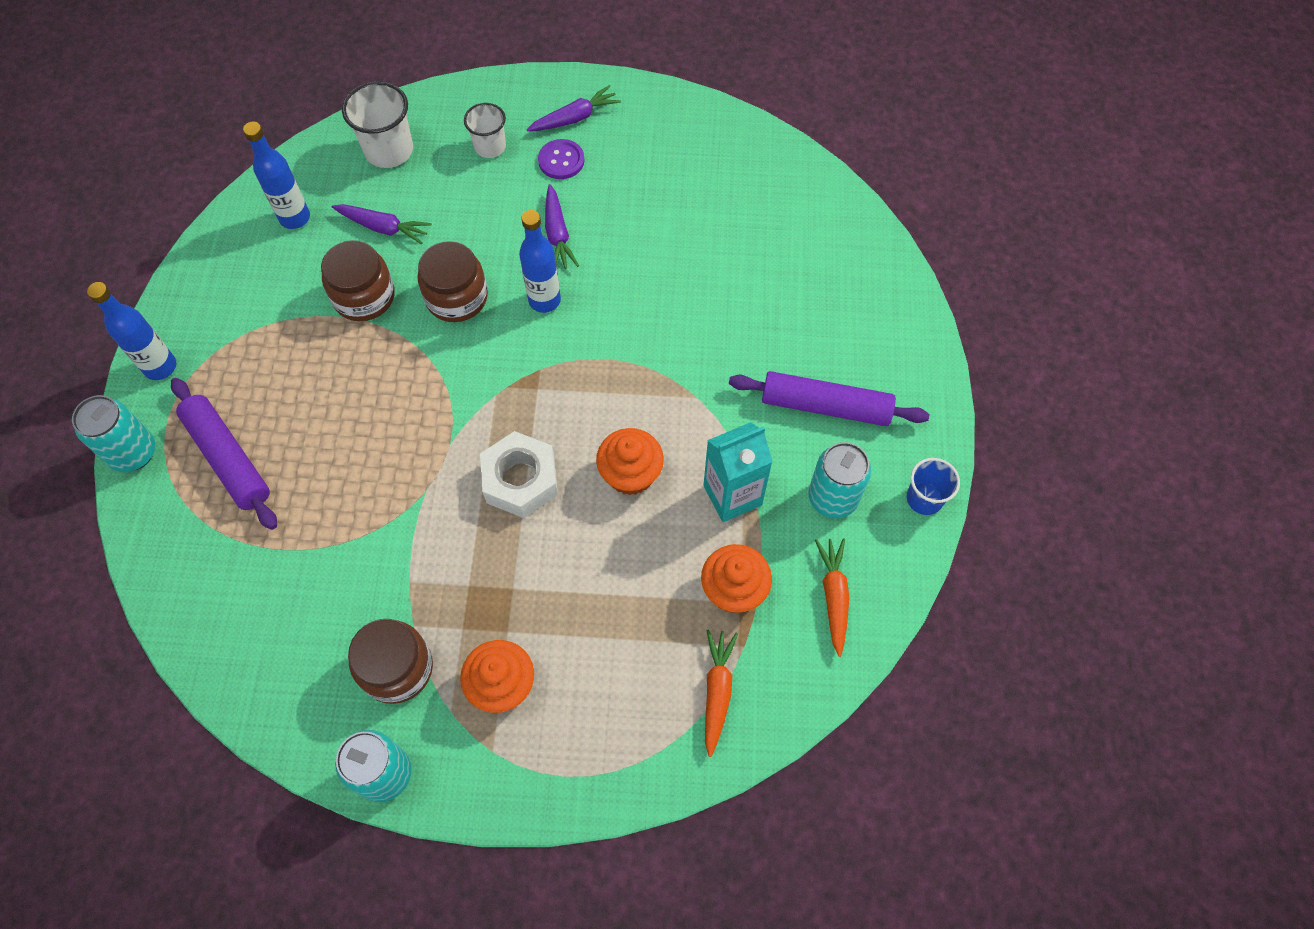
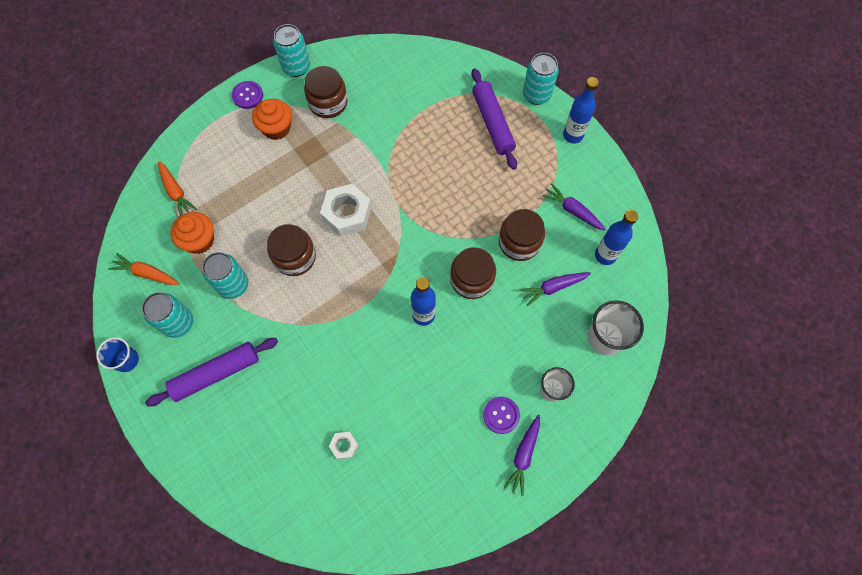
camera: 140 degrees right, 5 degrees up
(228, 458) = (493, 123): purple rolling pin -> purple rolling pin turned 60 degrees clockwise
(496, 781) = (248, 95): none -> purple button
(557, 234) = (455, 362): purple carrot -> purple carrot (572, 210)
(630, 474) = (295, 257): orange cupcake -> brown jar
(732, 495) = (233, 285): turquoise carton -> turquoise can
(739, 241) = (344, 446): none -> white nut
(833, 596) = (146, 273): orange carrot -> orange carrot turned 150 degrees clockwise

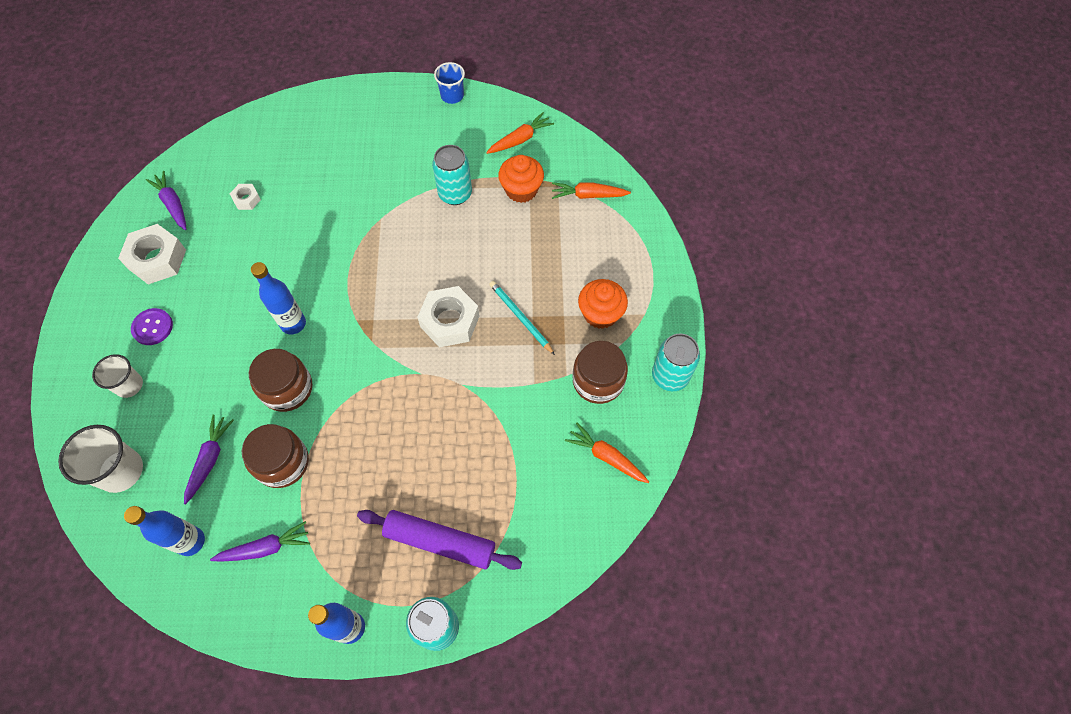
camera: 125 degrees right, 5 degrees down
(178, 323) = (454, 141): turquoise can -> none
(216, 374) = (387, 145): purple rolling pin -> none
(248, 95) = (663, 309): purple button -> none
(295, 257) = (442, 253): brown jar -> none
(313, 173) = (520, 317): none -> turquoise pencil
(375, 72) = (606, 456): none -> orange carrot
(447, 468) = (157, 259): none -> white nut
(523, 456) = (106, 322): purple carrot -> purple carrot (173, 204)

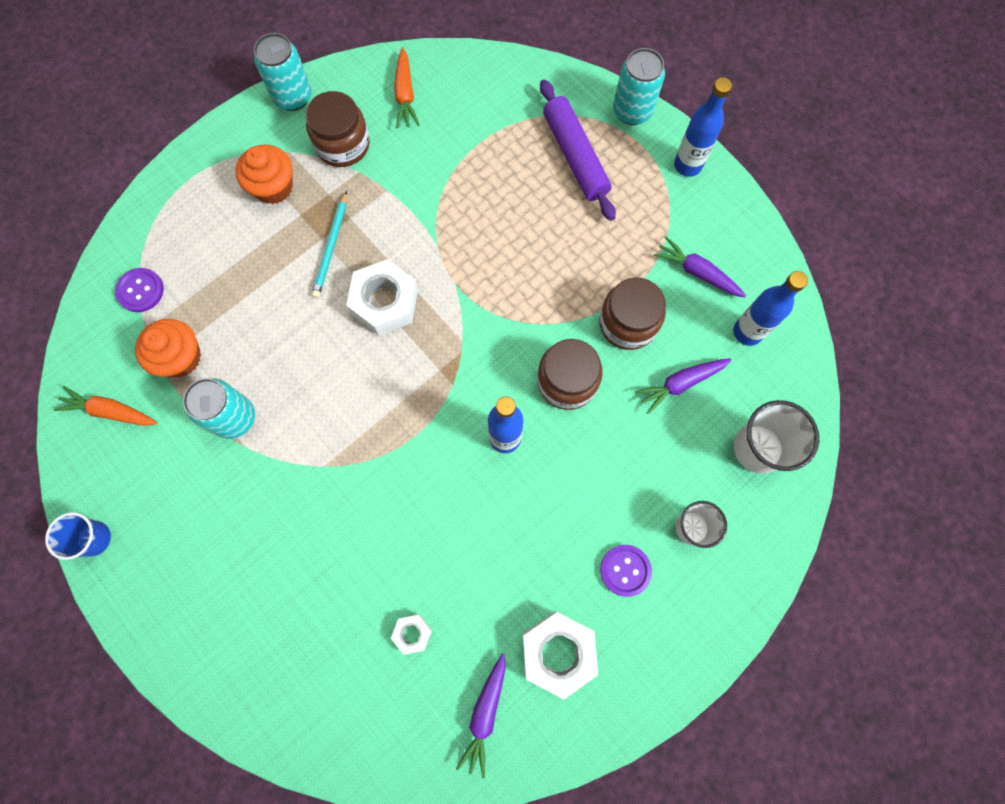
camera: 130 degrees left, 10 degrees up
(588, 195) = (140, 291): orange carrot -> purple button

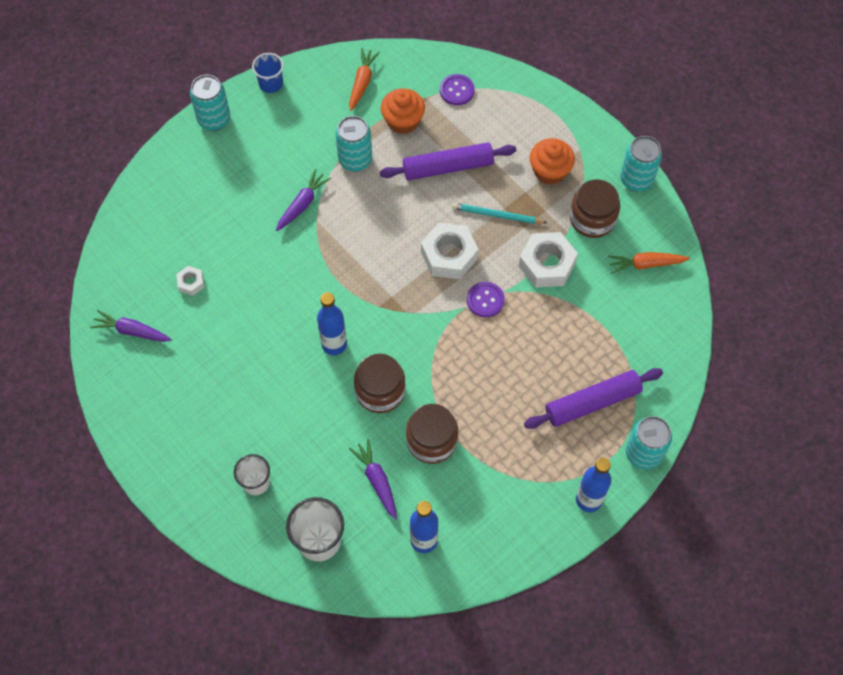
camera: 90 degrees right, 10 degrees down
(146, 619) = (214, 119): none -> turquoise can
(256, 303) = (448, 167): none -> purple rolling pin
(558, 652) = (169, 380): white nut -> white nut (547, 264)
(625, 570) = (225, 430): purple button -> purple button (485, 300)
(697, 272) = (480, 501): purple carrot -> purple carrot (302, 204)

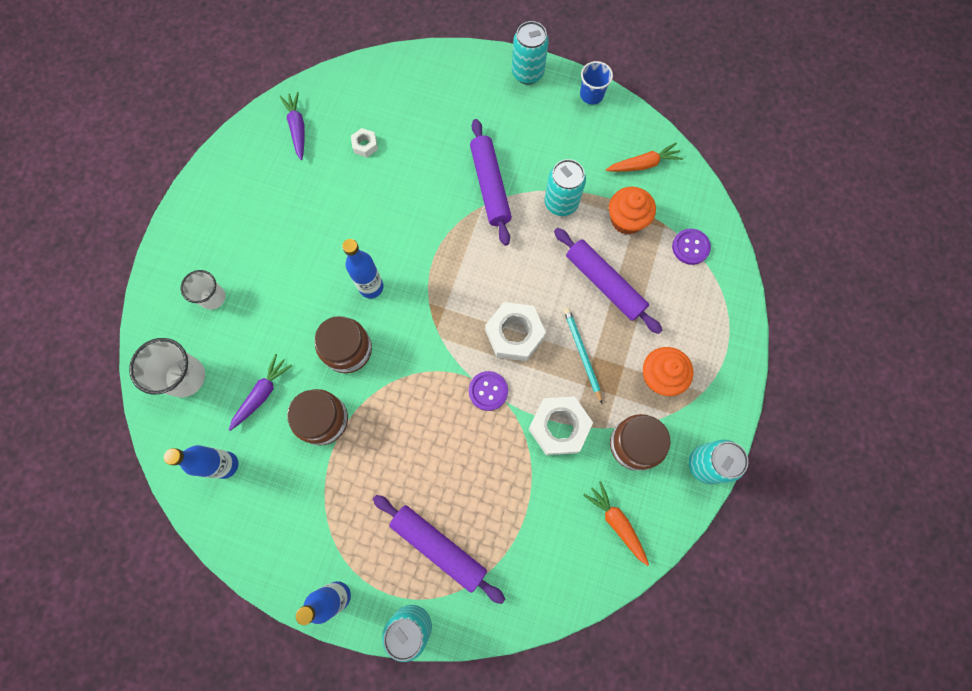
camera: 60 degrees right, 10 degrees up
(302, 204) = (490, 186): purple carrot -> purple rolling pin

